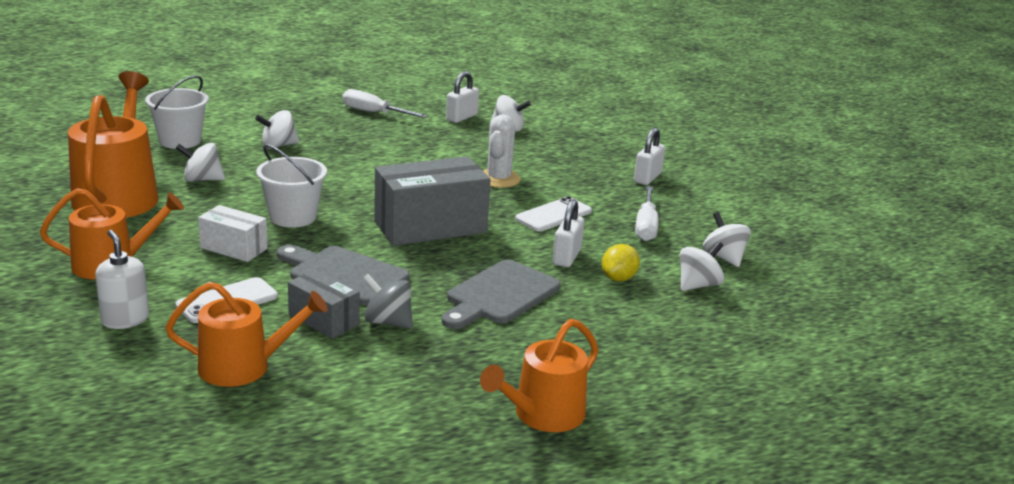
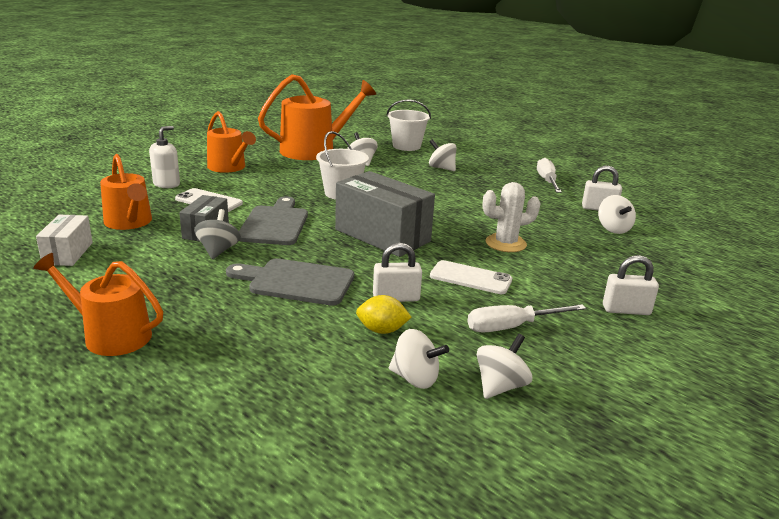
camera: 65 degrees right, 0 degrees up
(233, 248) = (279, 188): white box -> white box (68, 253)

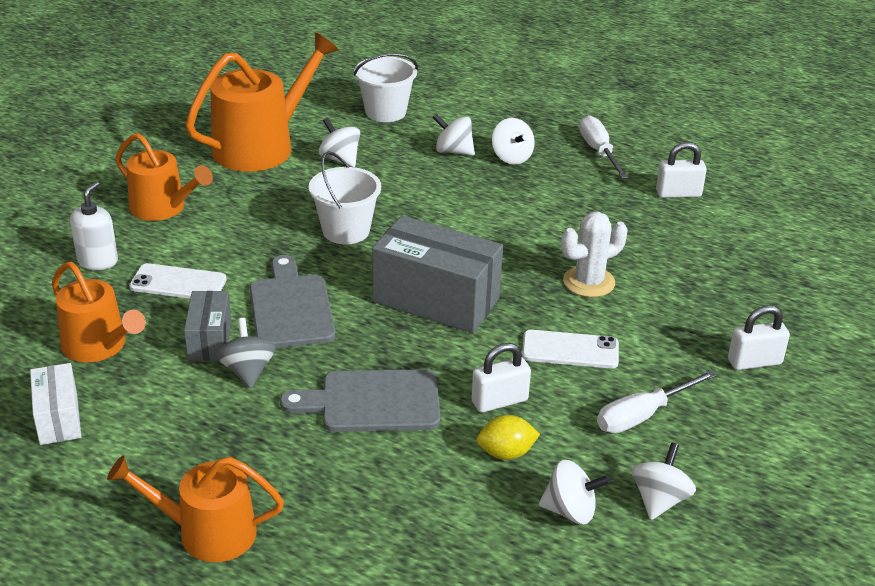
camera: 15 degrees left, 10 degrees up
(613, 229) = (705, 228): white spinning top -> white spinning top (511, 157)

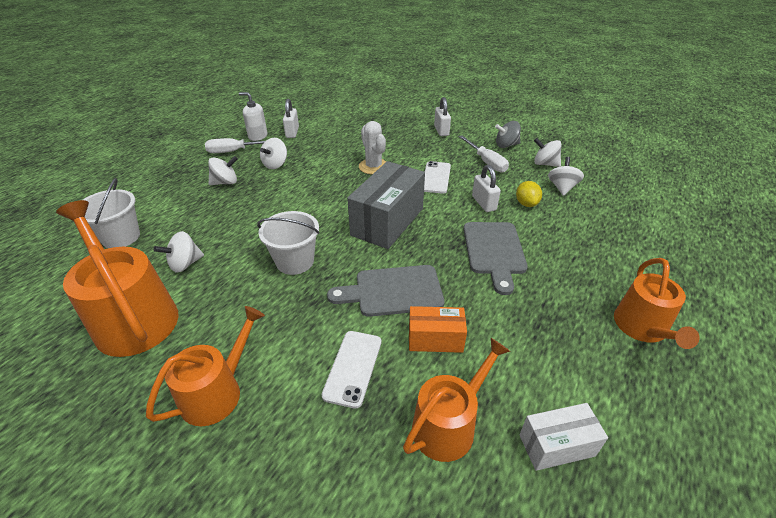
camera: 85 degrees left, 5 degrees up
(98, 261) = (304, 445): white soap dispenser -> white soap dispenser (257, 136)
(210, 340) = (435, 339): grey box -> orange box
(247, 371) = (472, 314): grey spinning top -> grey spinning top (506, 145)
(453, 151) = (204, 206): white spinning top -> white spinning top (275, 164)

